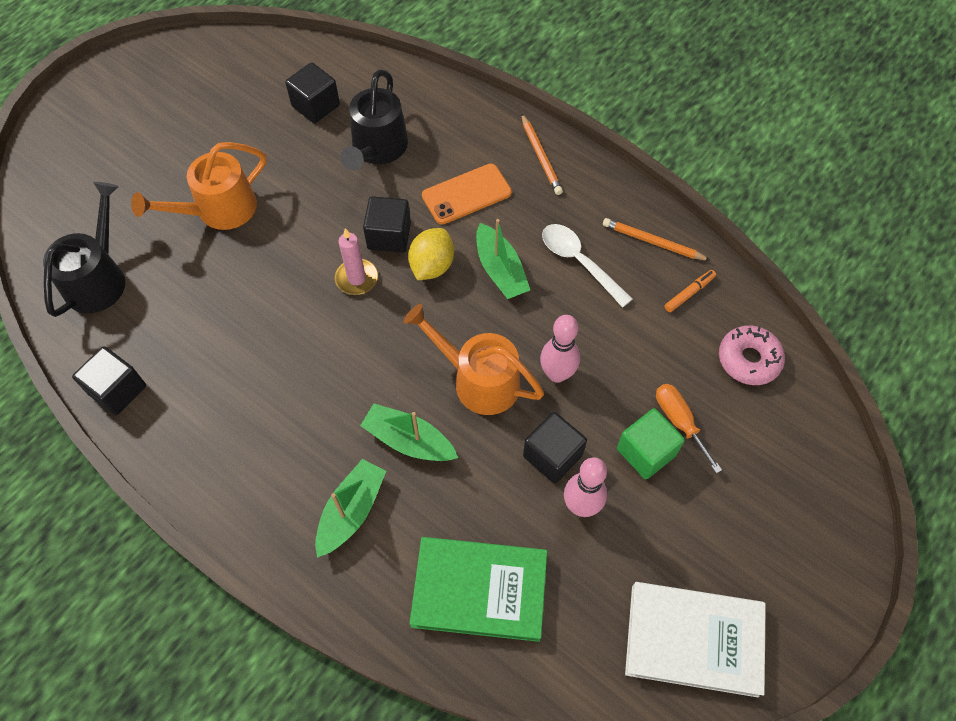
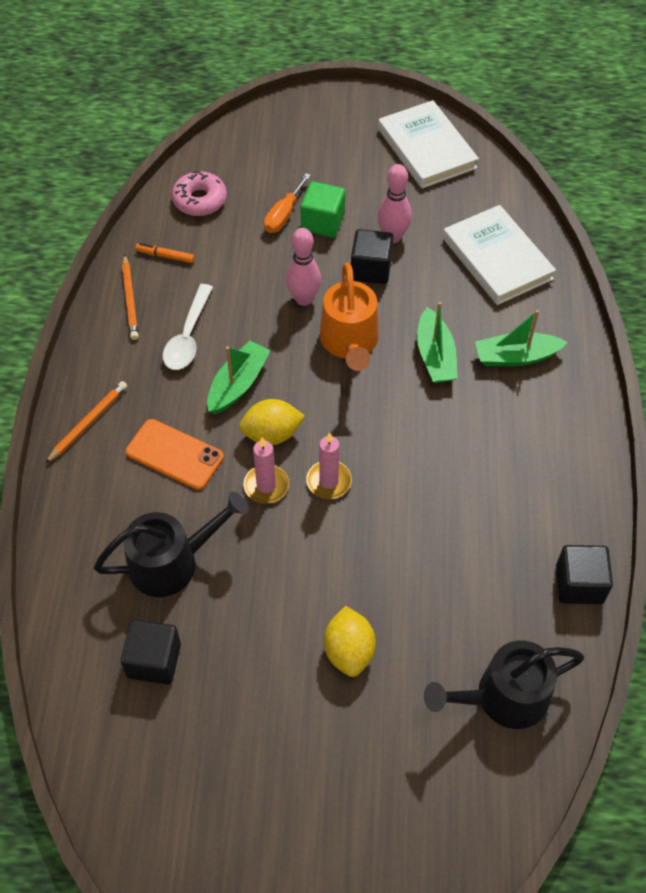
camera: 125 degrees left, 5 degrees down
(218, 210) = (349, 651): orange watering can -> yellow lemon
(389, 236) = (266, 486): black cube -> pink candle
(479, 590) = (497, 258): green book -> white book

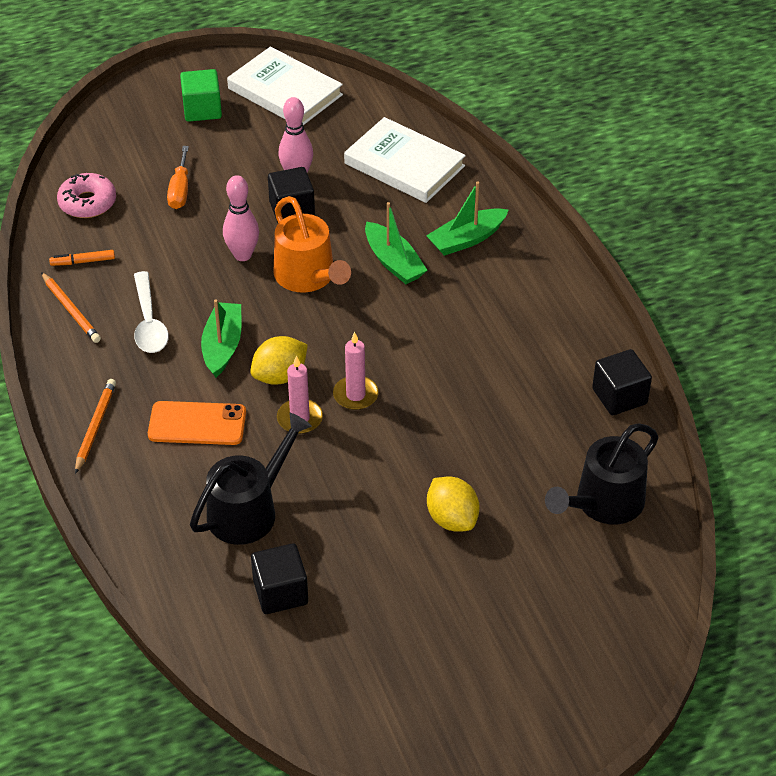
camera: 25 degrees left, 10 degrees down
(323, 222) = (222, 185): green cube -> green cube (202, 109)

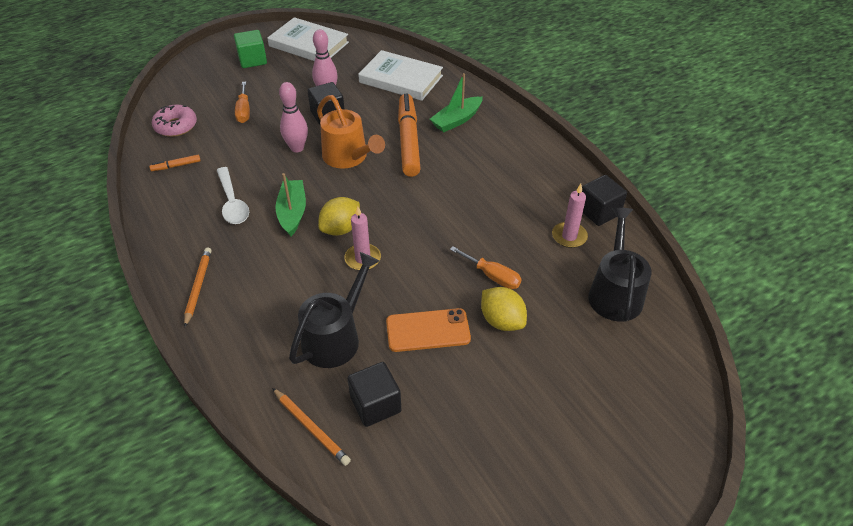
camera: 10 degrees left, 0 degrees up
(71, 310) = (170, 201): orange pencil -> orange pencil (311, 428)
(197, 424) = (281, 273): orange phone -> orange phone (428, 330)
(355, 395) = (402, 235): pink candle -> pink candle (569, 236)
(393, 262) = (408, 140): green boat -> orange marker
(456, 462) = (492, 276): none -> orange screwdriver
(603, 503) = (615, 292): black watering can -> black watering can turned 150 degrees clockwise

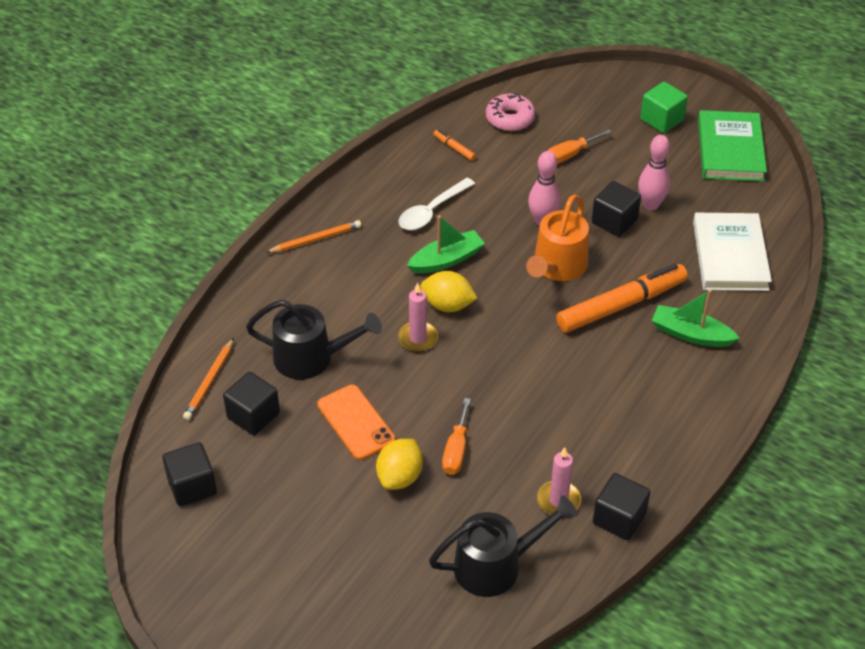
camera: 65 degrees right, 0 degrees up
(308, 44) = (730, 150): white book -> green book
(433, 486) = (192, 486): none -> black cube

